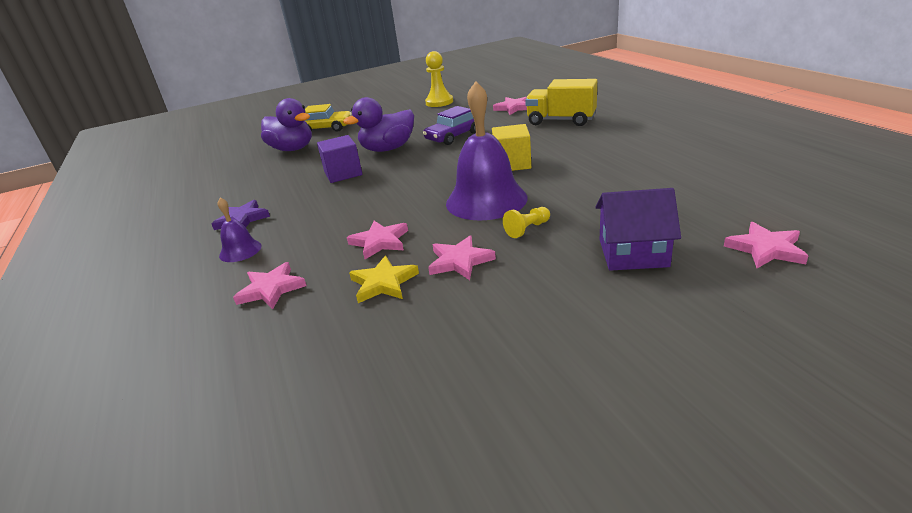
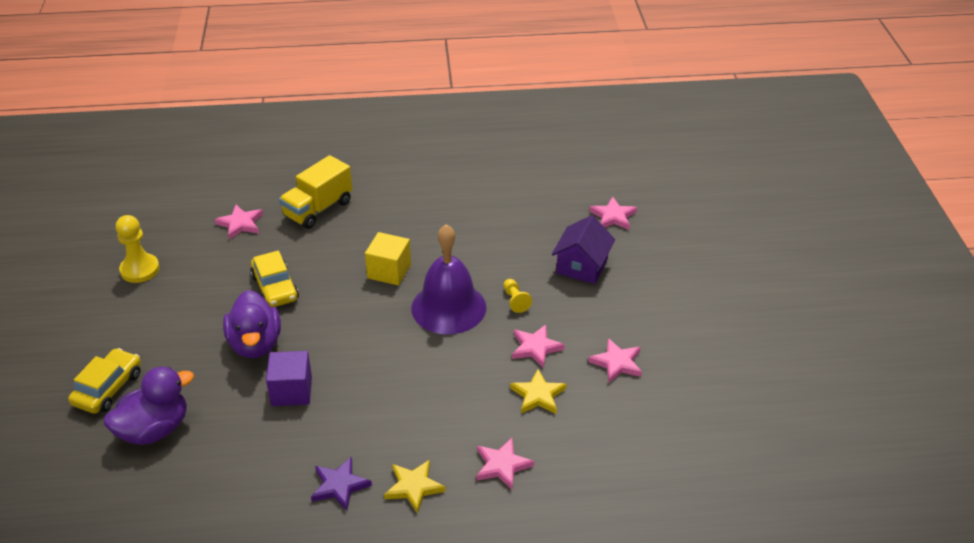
camera: 75 degrees left, 10 degrees up
(240, 250) = (414, 487): purple bell -> yellow star
(380, 242) = (472, 387): pink star -> pink star (617, 363)
(453, 136) = (275, 288): purple car -> yellow car

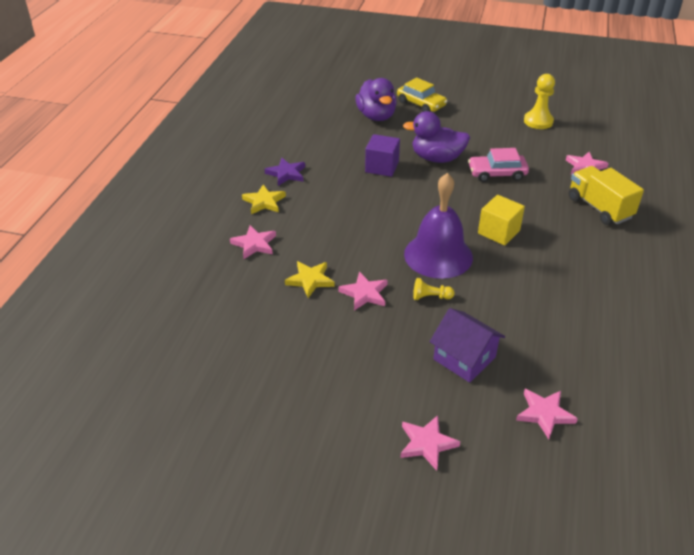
camera: 110 degrees right, 0 degrees up
(275, 288) = (497, 173): yellow car -> pink car
(617, 363) = (319, 339): pink star -> pink star (427, 443)

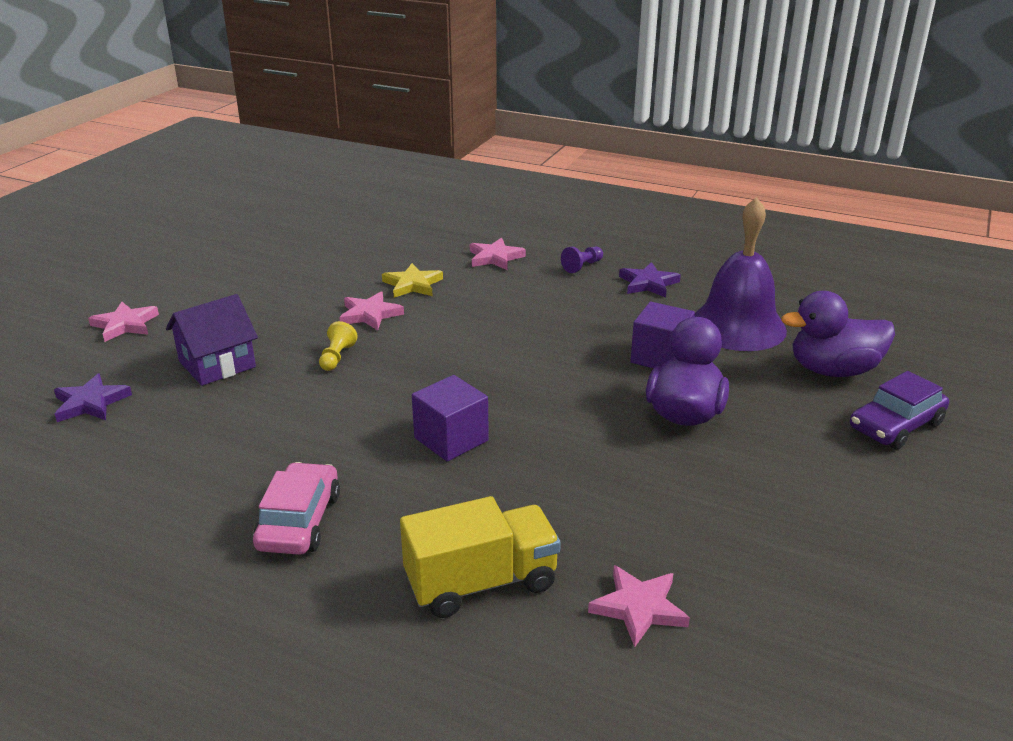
camera: 100 degrees right, 10 degrees down
(264, 202) = (582, 266): yellow star -> purple pawn
(421, 104) = (895, 426): yellow car -> purple car
(438, 255) = (418, 375): purple bell -> purple bell (737, 326)
(497, 173) = (627, 472): pink car -> pink car (299, 521)
(498, 232) = (451, 439): yellow cube -> purple cube
(538, 121) = (850, 583): yellow pawn -> none
(544, 414) = (90, 403): pink star -> purple star

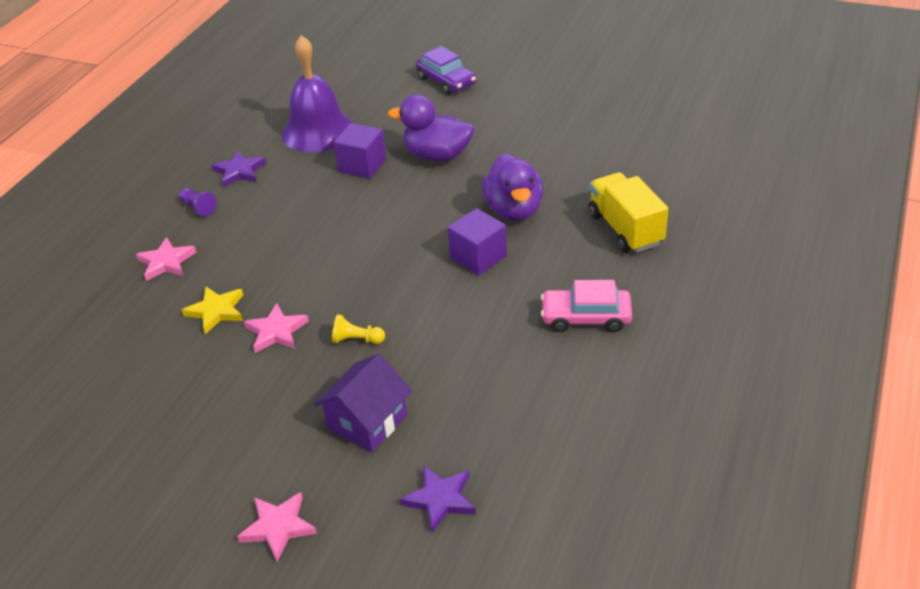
camera: 90 degrees left, 10 degrees up
(217, 364) = (367, 421): purple house -> purple house turned 75 degrees clockwise
(639, 608) = (630, 172): pink star -> none
(833, 370) = (382, 97): purple duck -> purple duck (514, 210)

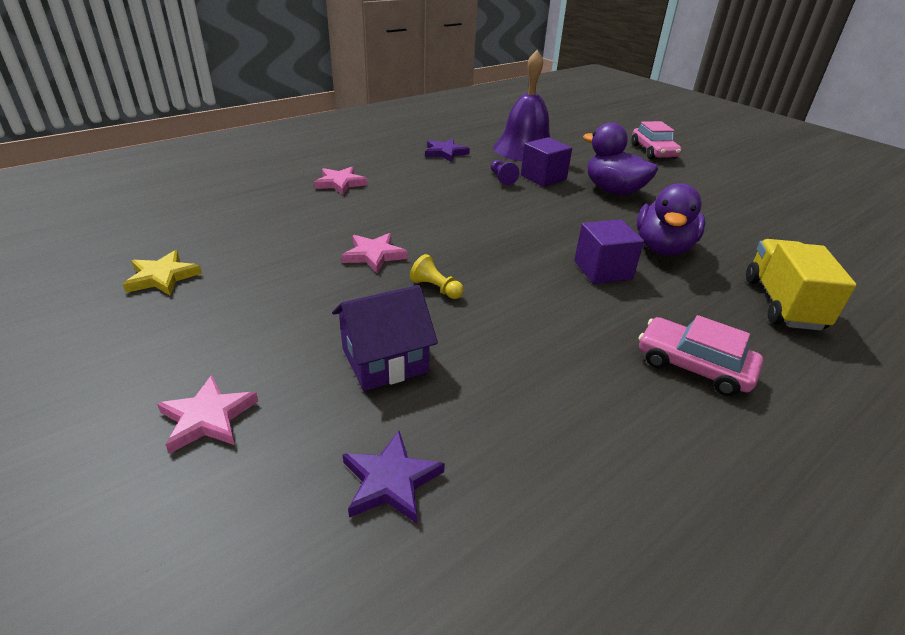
camera: 25 degrees right, 5 degrees down
(198, 208) = (395, 162): purple pawn -> purple pawn (502, 178)
(216, 311) = (342, 224): yellow star -> yellow star (162, 277)
(446, 81) = (653, 151): purple car -> pink car

